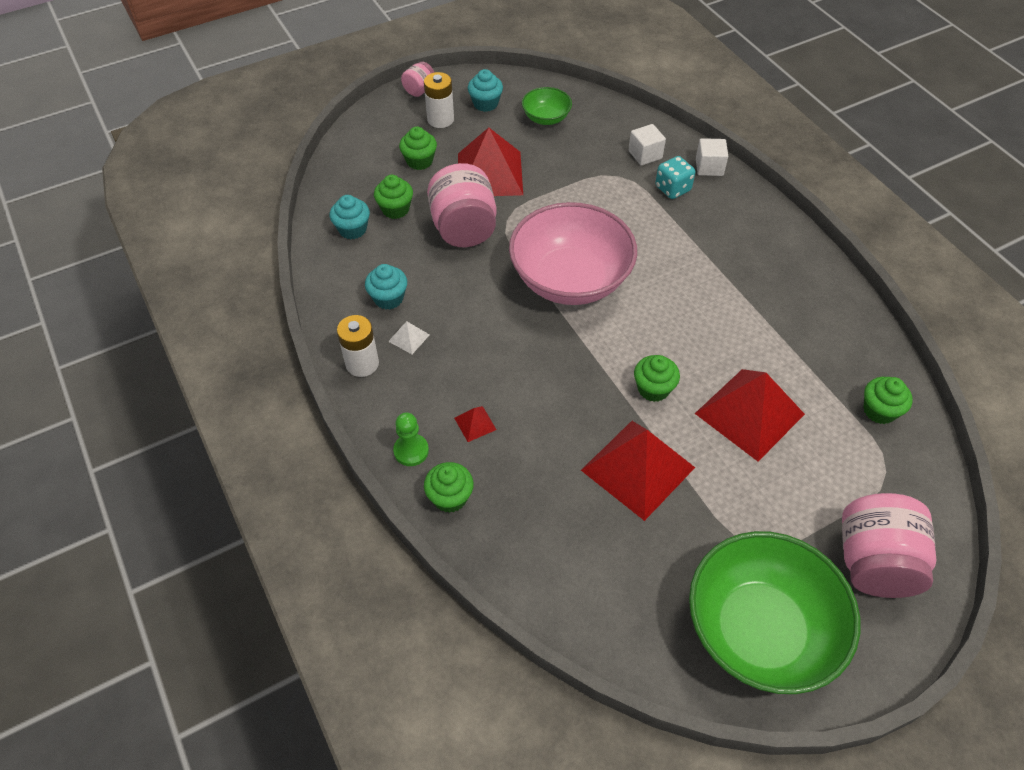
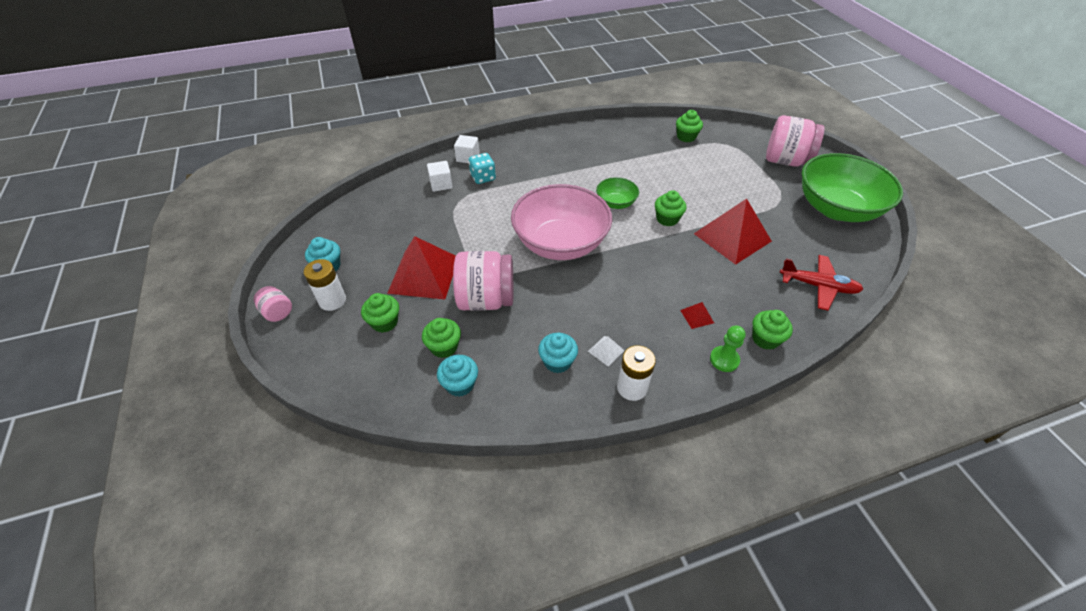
camera: 80 degrees left, 5 degrees down
(546, 118) = (370, 230): green bowl -> green bowl (616, 203)
(560, 574) = (818, 286): none -> red plane
(749, 413) = (688, 183): red pyramid -> none

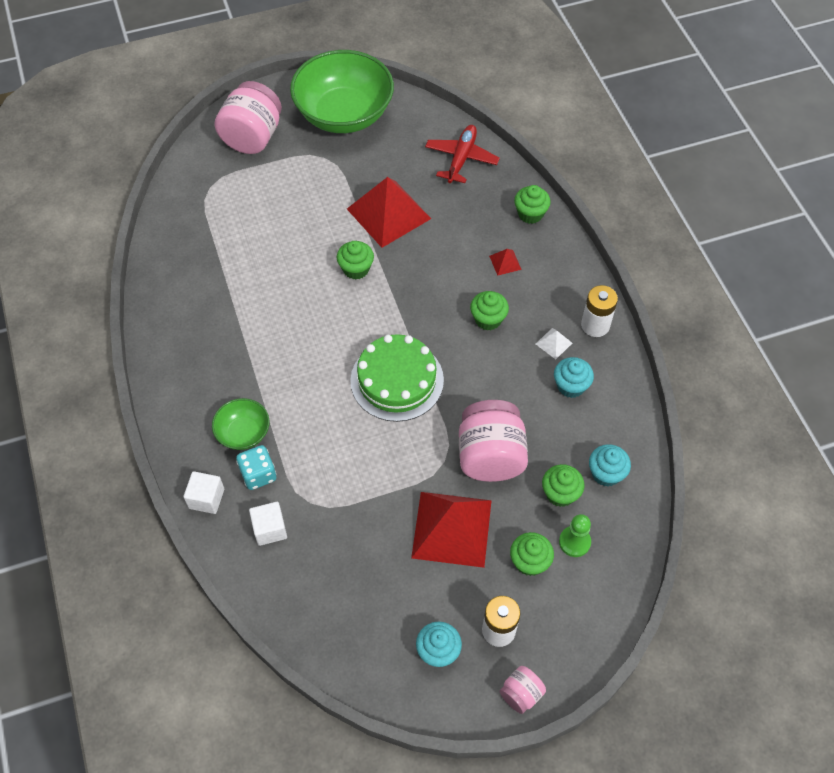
camera: 90 degrees left, 10 degrees up
(560, 243) = (397, 380): pink bowl -> green cake
(616, 203) = (323, 318): green bowl -> green bowl (243, 433)
(686, 137) = (187, 227): green cupcake -> green cupcake (488, 319)
(724, 360) = (557, 249): green pawn -> green pawn (574, 542)

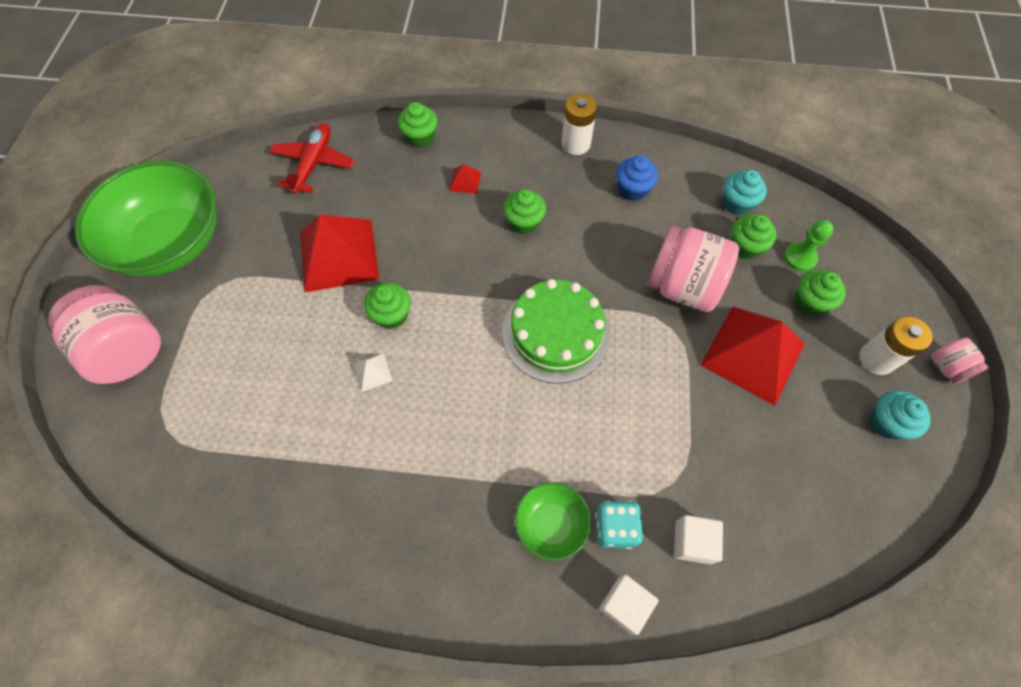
camera: 65 degrees left, 5 degrees up
(461, 158) = (314, 163): red plane -> red plane turned 60 degrees clockwise
(553, 343) = (579, 183): white pyramid -> white pyramid (372, 372)
(571, 386) = (632, 190): turquoise cupcake -> blue cupcake

